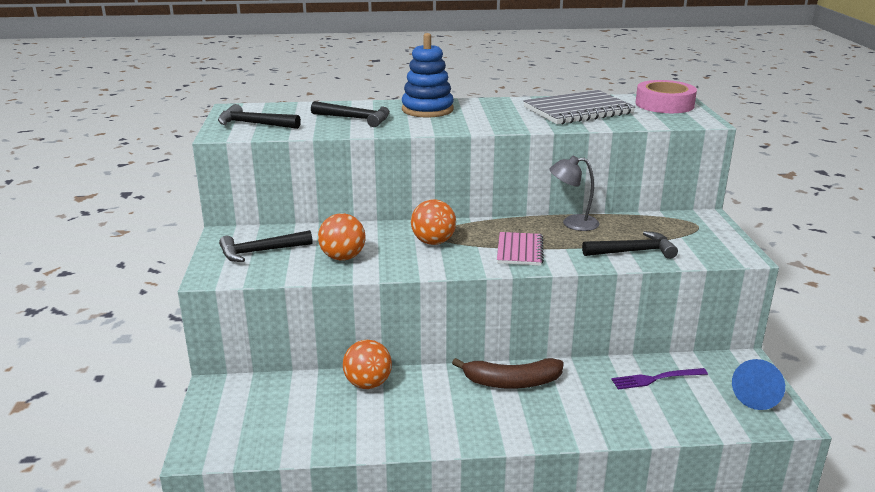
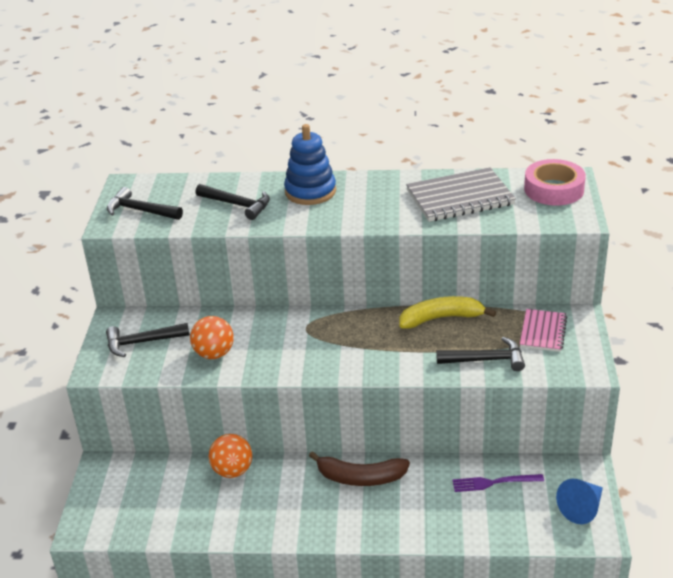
camera: 10 degrees right, 10 degrees up
(433, 242) = (301, 338): orange ball -> none
(519, 251) = (378, 353): pink notebook -> pink notebook (543, 332)
(572, 223) = (441, 318): grey lamp -> yellow banana

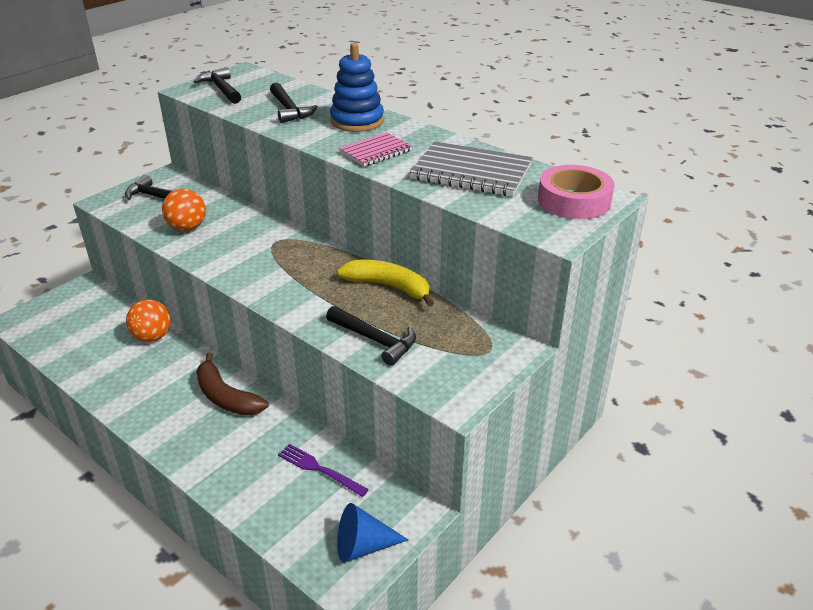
camera: 35 degrees right, 0 degrees up
(543, 332) = (462, 344): pink notebook -> pink notebook (375, 151)

